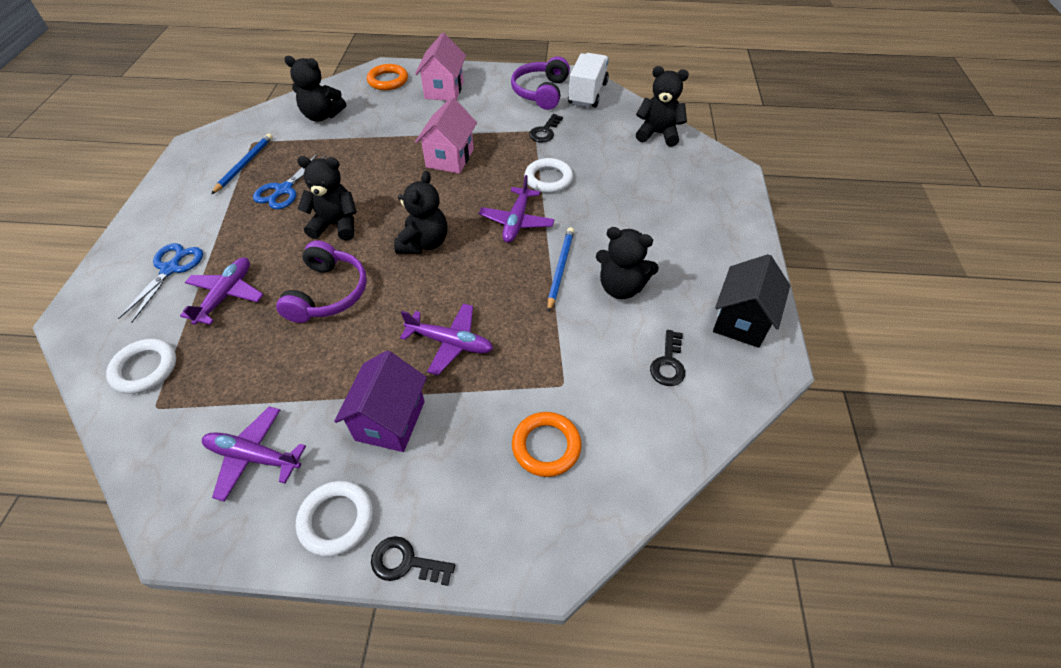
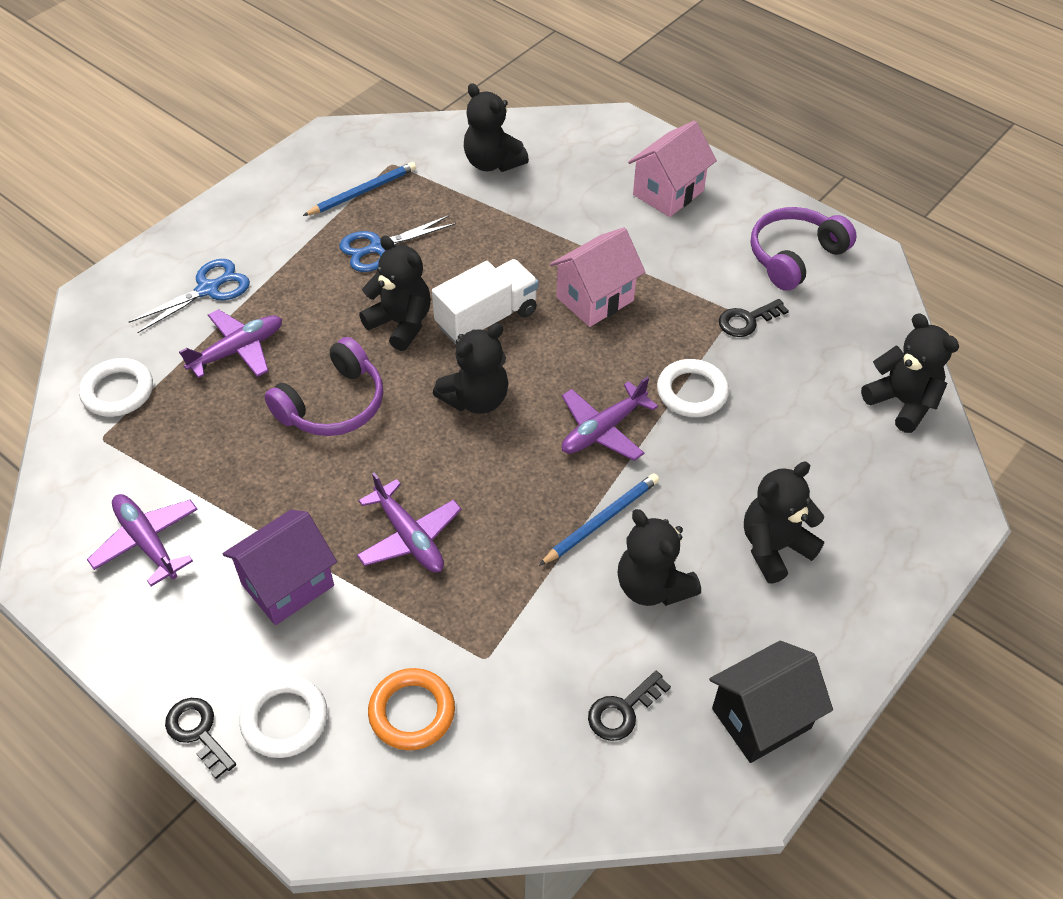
camera: 35 degrees right, 0 degrees up
(336, 519) = (171, 651): white ring -> white ring (284, 719)
(388, 80) = (609, 145): orange ring -> none
(587, 93) = (858, 289): white truck -> white truck (486, 319)
(664, 232) = (774, 547): none -> black teddy bear

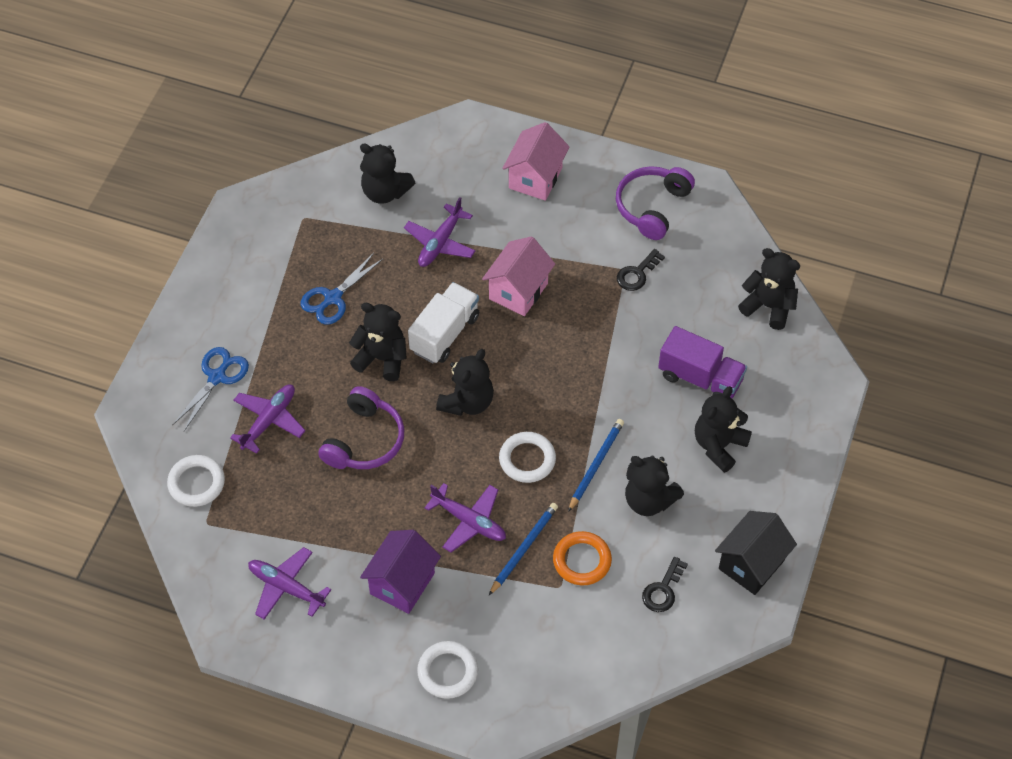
camera: 20 degrees left, 5 degrees up
(198, 732) = (395, 700): black key -> none
(362, 192) = (293, 251): blue pencil -> blue pencil (523, 549)
(412, 712) = (528, 638): orange ring -> orange ring (582, 560)
(603, 430) = (568, 396): purple plane -> purple plane (440, 243)
(692, 392) = (619, 346): white ring -> white ring (527, 459)
(780, 459) = (700, 378): none -> purple truck

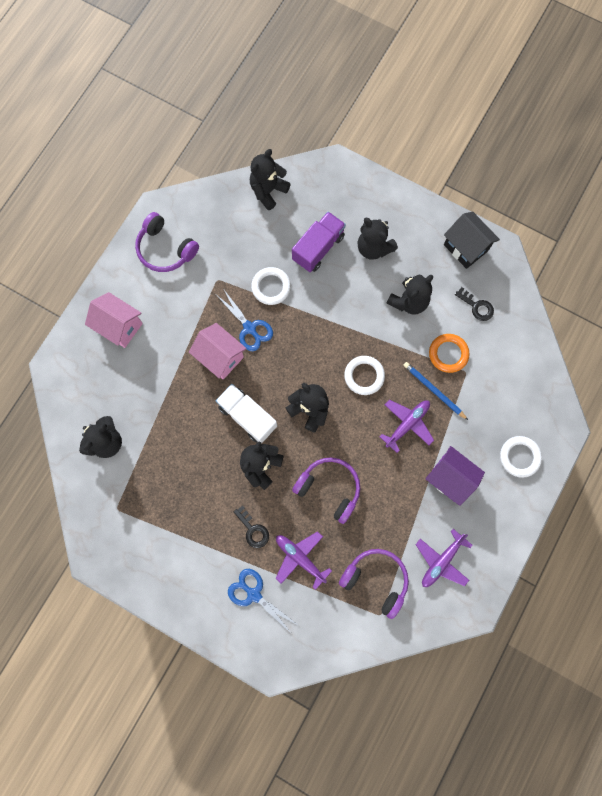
camera: 80 degrees left, 20 degrees up
(196, 483) = (345, 619): white ring -> white ring (271, 287)
(251, 511) = (376, 580): none -> purple headphones
(333, 298) = (198, 495): blue scissors -> blue scissors (249, 328)
(440, 243) = (164, 407): purple plane -> none
(596, 465) = (376, 331): blue pencil -> none
(637, 274) = (222, 271): black key -> black key (253, 530)

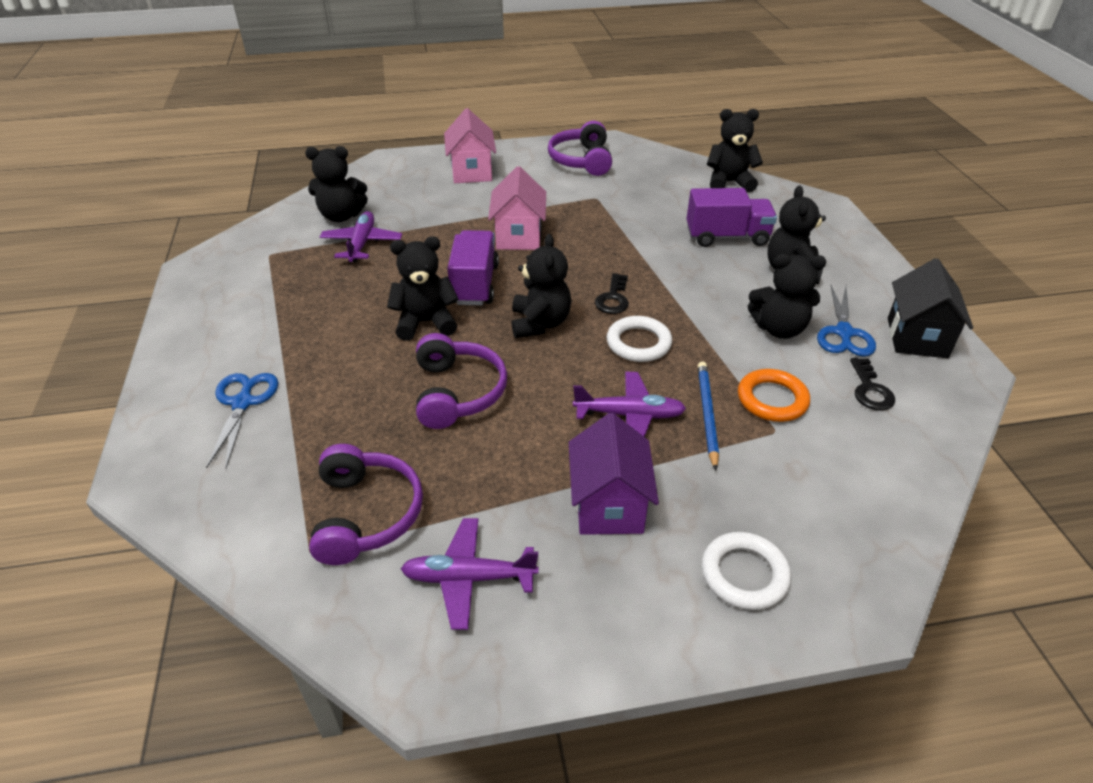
camera: 50 degrees right, 35 degrees down
(247, 416) = (475, 284): white truck -> purple truck
(249, 328) = (575, 238): blue scissors -> blue scissors (844, 333)
(253, 530) = (334, 357): black key -> black key (613, 298)
(271, 287) = (638, 230): white ring -> none
(300, 558) = (332, 417): purple plane -> purple plane (362, 243)

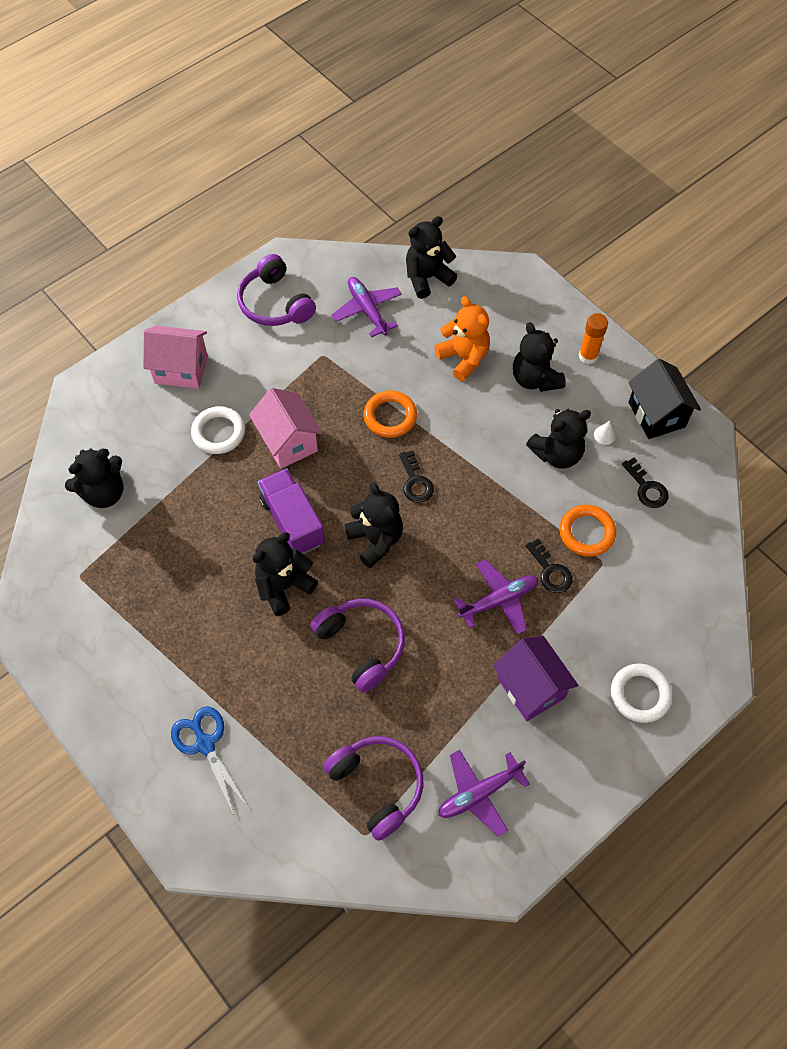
camera: 30 degrees left, 20 degrees up
(362, 243) = (154, 520): purple plane -> purple plane (367, 310)
(471, 172) = (181, 370): pink house -> pink house turned 45 degrees counterclockwise
(625, 250) = (390, 416): none -> orange ring
(638, 343) = (463, 523): white ring -> white ring (218, 432)
(707, 414) = (550, 571): blue pencil -> black key
(727, 237) = (464, 358): purple truck -> orange teddy bear
(844, 333) = (604, 435): blue scissors -> white cone
(861, 273) = (588, 356): none -> orange glue stick

